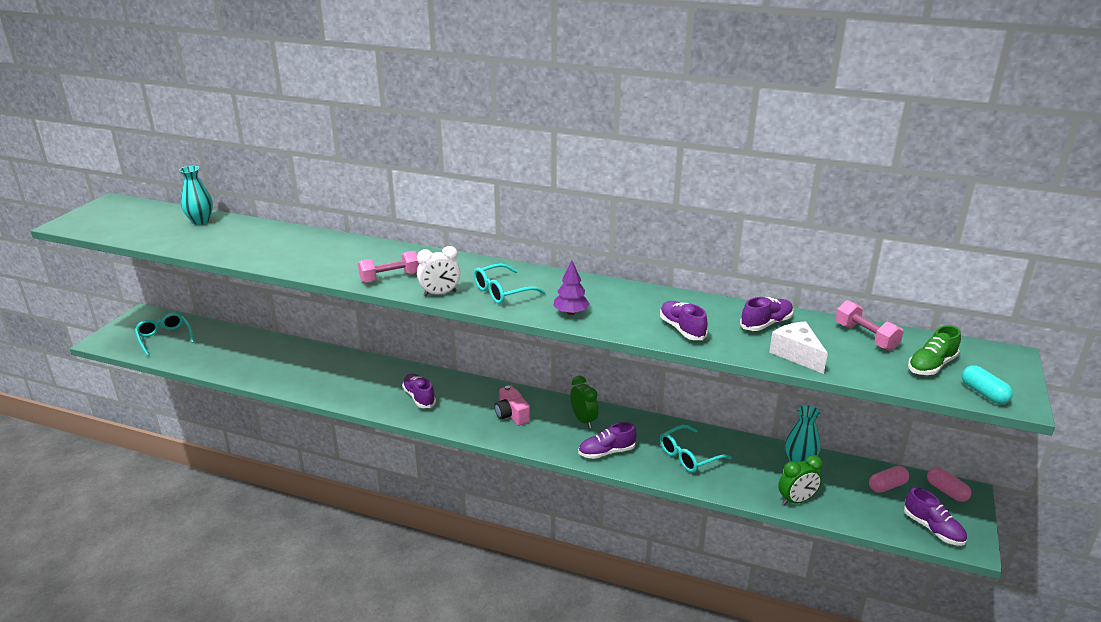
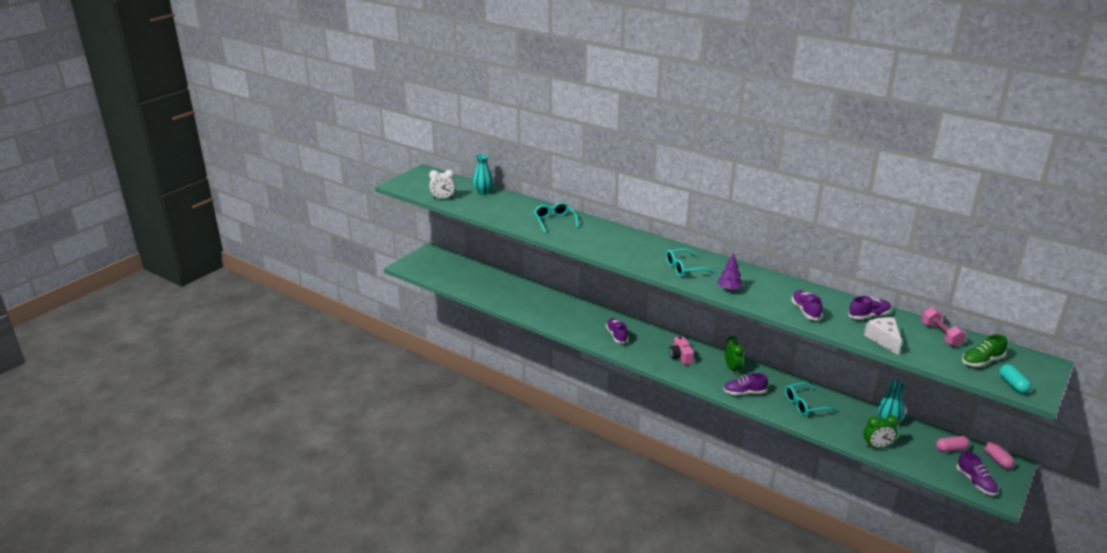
camera: 15 degrees right, 0 degrees up
(164, 338) = (445, 269): turquoise glasses -> turquoise glasses (554, 221)
(390, 278) = (608, 249): pink dumbbell -> none
(440, 293) = (640, 264): white clock -> white clock (443, 198)

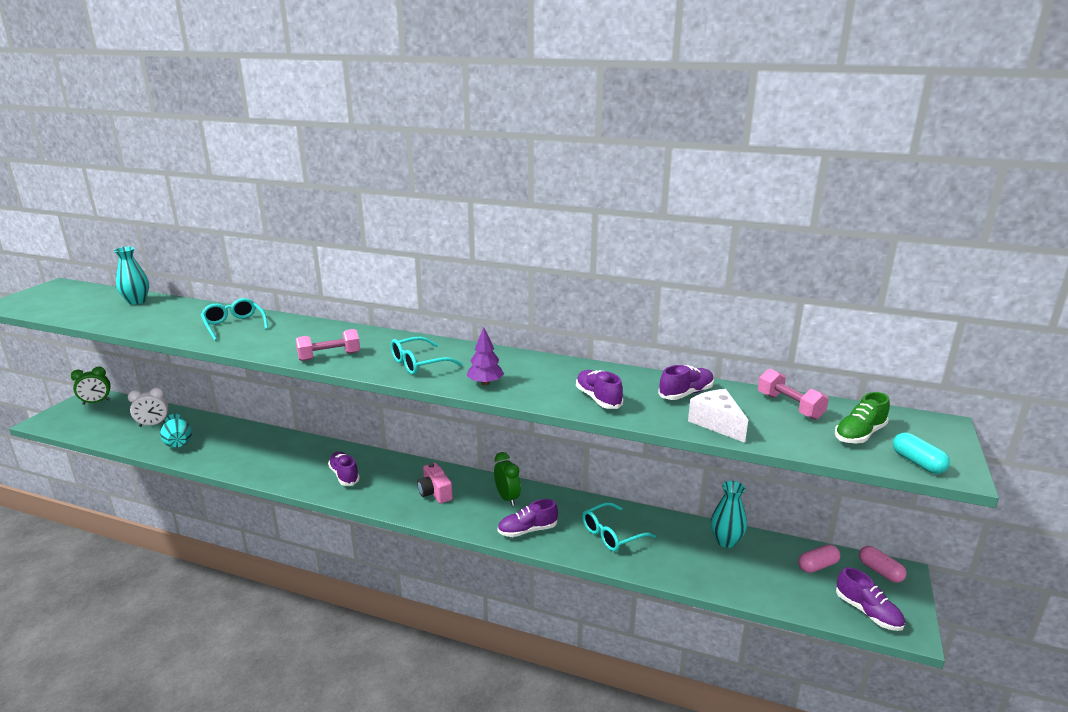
camera: 15 degrees left, 5 degrees down
(443, 198) = (70, 314): white clock -> white clock (153, 424)
(499, 294) = (178, 442): none -> turquoise vase
(623, 255) = (329, 356): none -> pink dumbbell
(877, 446) = (722, 581): green clock -> green clock (96, 402)

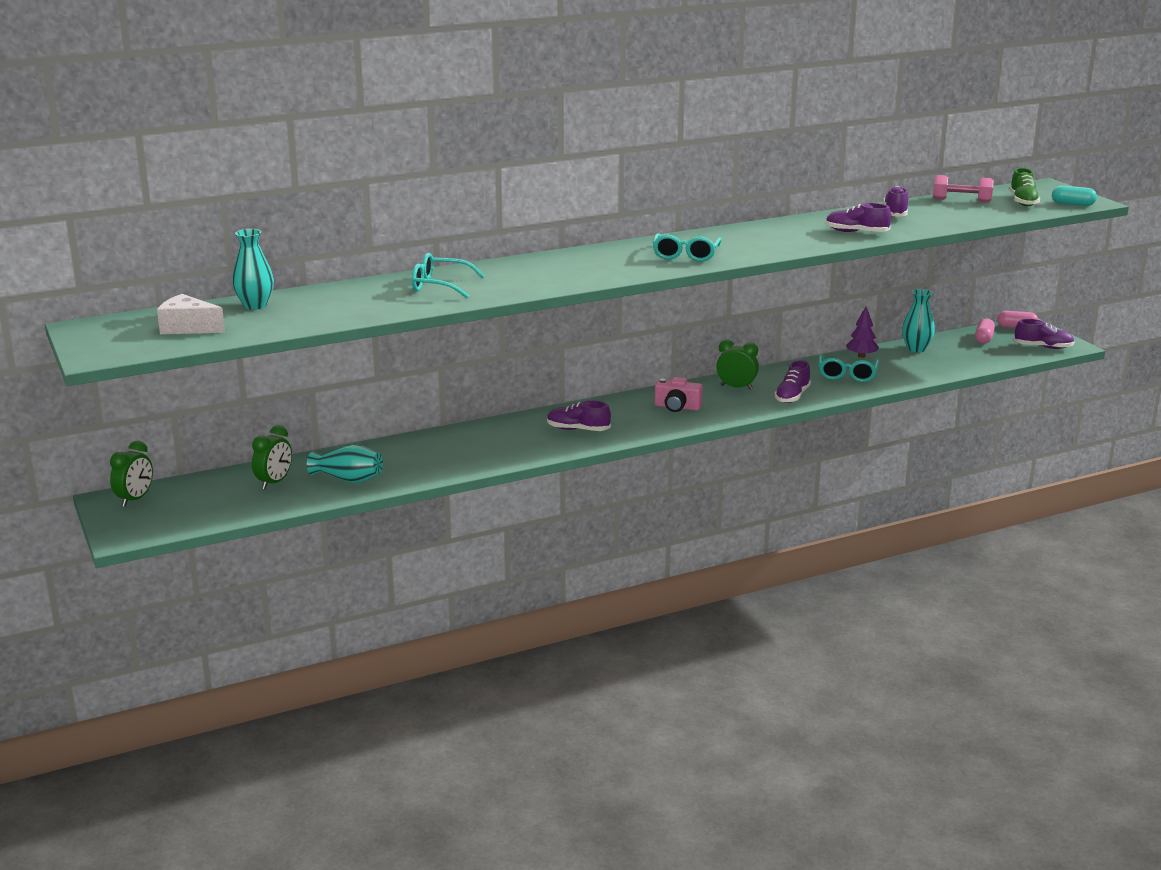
camera: 45 degrees left, 0 degrees up
(153, 424) = (274, 482): white clock -> green clock
(329, 356) = (604, 274): pink dumbbell -> none
(485, 383) = (766, 249): purple tree -> purple tree (861, 356)
(717, 423) = (949, 221): white cheese -> white cheese (188, 328)

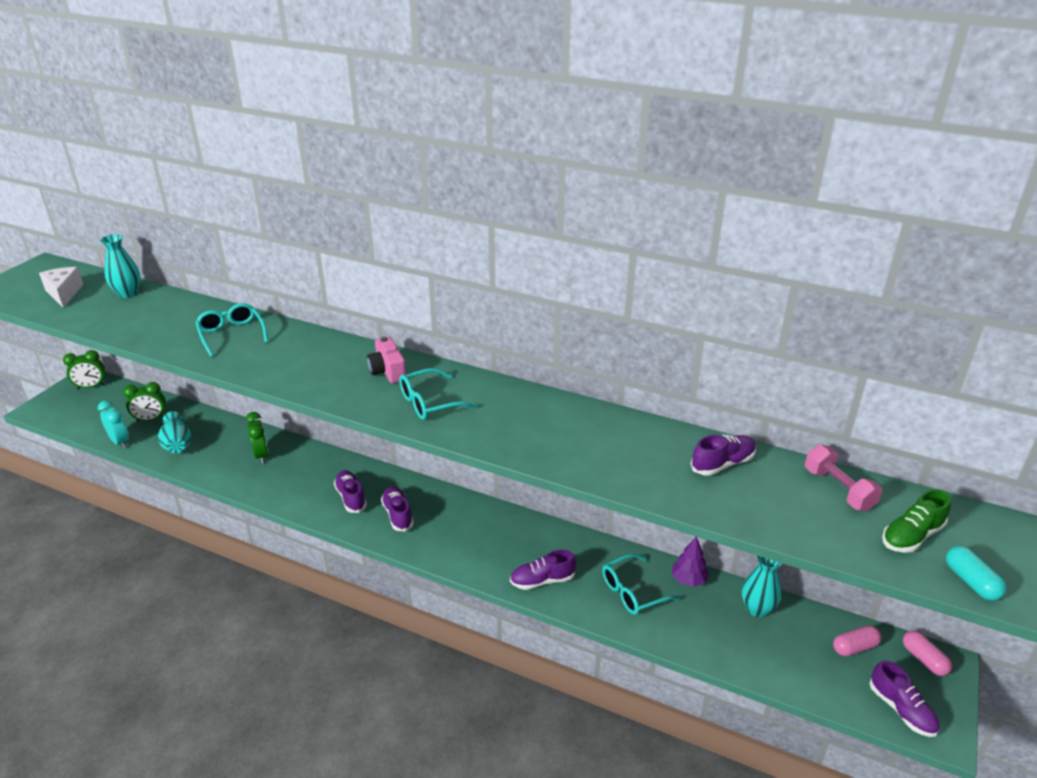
camera: 50 degrees right, 10 degrees up
(287, 505) = (120, 442): none -> turquoise clock
(677, 407) = (446, 526): pink camera -> pink camera (387, 371)
(736, 387) = (523, 538): green clock -> green clock (261, 455)
(856, 232) = (623, 466): purple shoe -> purple shoe (398, 515)

